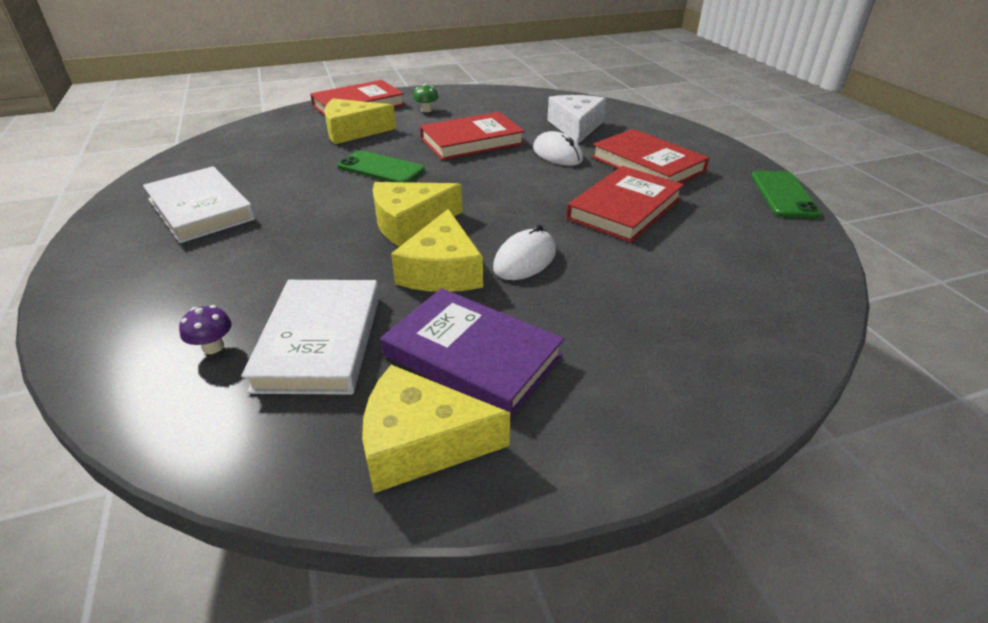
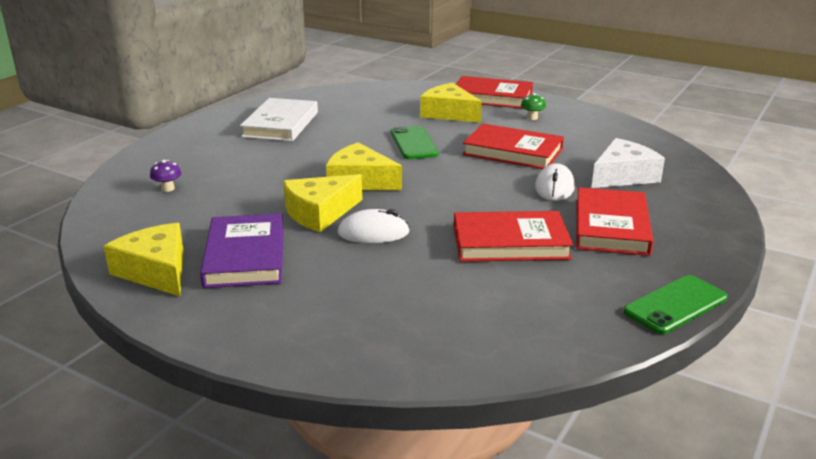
camera: 50 degrees right, 10 degrees down
(320, 341) = (205, 210): white book -> none

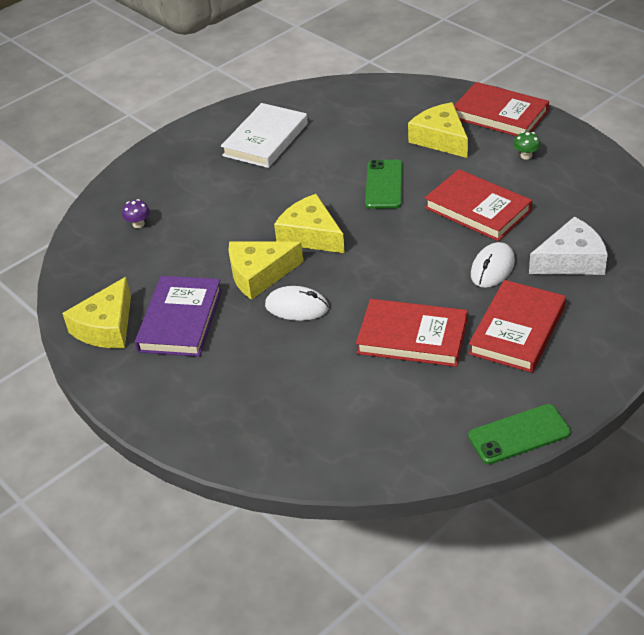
camera: 20 degrees right, 15 degrees up
(156, 271) = (106, 327): yellow cheese -> yellow cheese turned 135 degrees counterclockwise

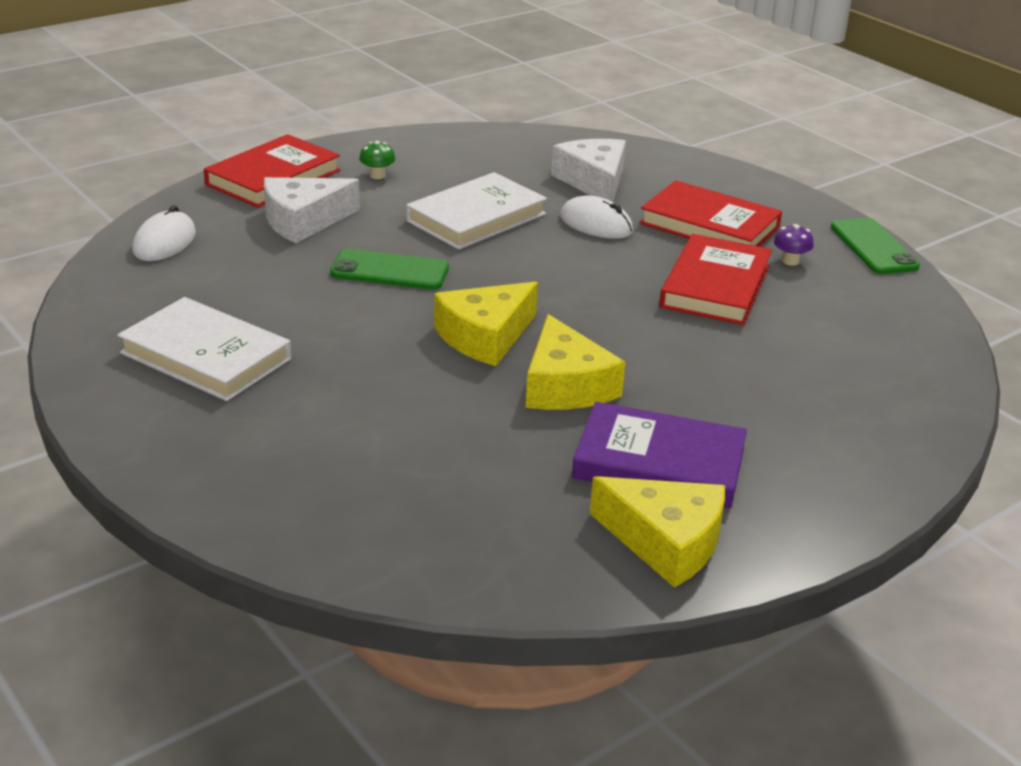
camera: 90 degrees left, 10 degrees down
(138, 224) = (388, 501): purple mushroom -> purple mushroom (790, 261)
(297, 307) = (645, 360): white mouse -> white mouse (164, 242)
(440, 139) = (303, 221): yellow cheese -> white cheese
(477, 209) = (476, 218): red book -> white book

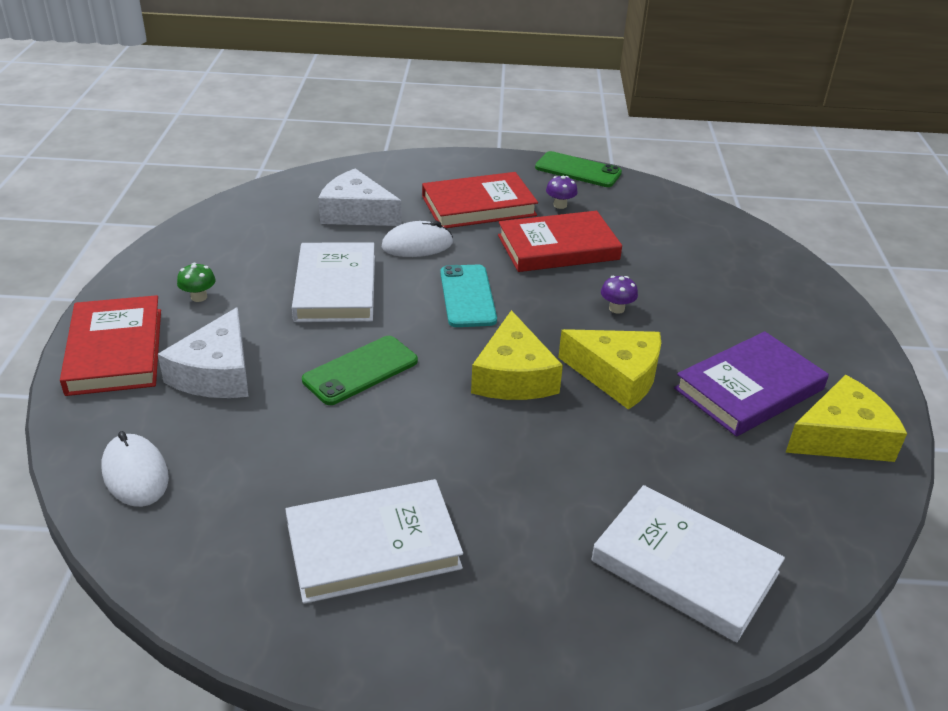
camera: 50 degrees left, 5 degrees up
(355, 504) = (684, 567): none -> white book
(562, 274) = (467, 296): none -> turquoise phone
(669, 350) = (616, 308): none -> purple mushroom
(715, 286) = (558, 247): red book -> red book turned 75 degrees counterclockwise

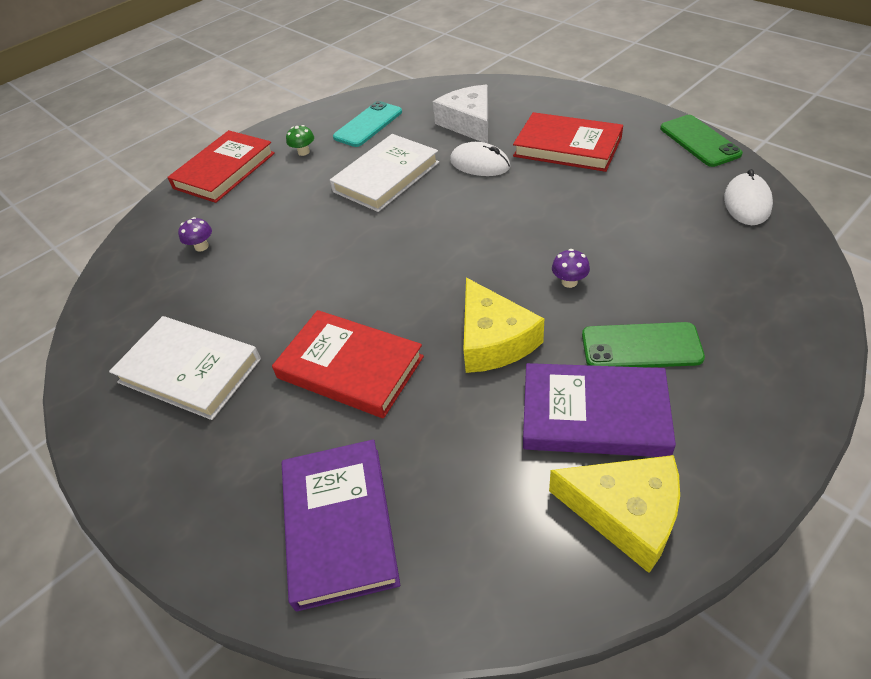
camera: 50 degrees right, 10 degrees up
(135, 474) = (146, 253): white mouse -> white mouse (747, 203)
(216, 373) = (253, 208): white cheese -> none
(360, 370) = (328, 245): green phone -> green phone (641, 346)
(467, 296) = (464, 220): turquoise phone -> turquoise phone (368, 125)
(513, 376) = (416, 299): yellow cheese -> none
(558, 247) = (588, 206): red book -> red book (350, 367)
(560, 205) = (639, 169): purple mushroom -> purple mushroom (201, 246)
(684, 567) = (340, 525): white book -> purple book

